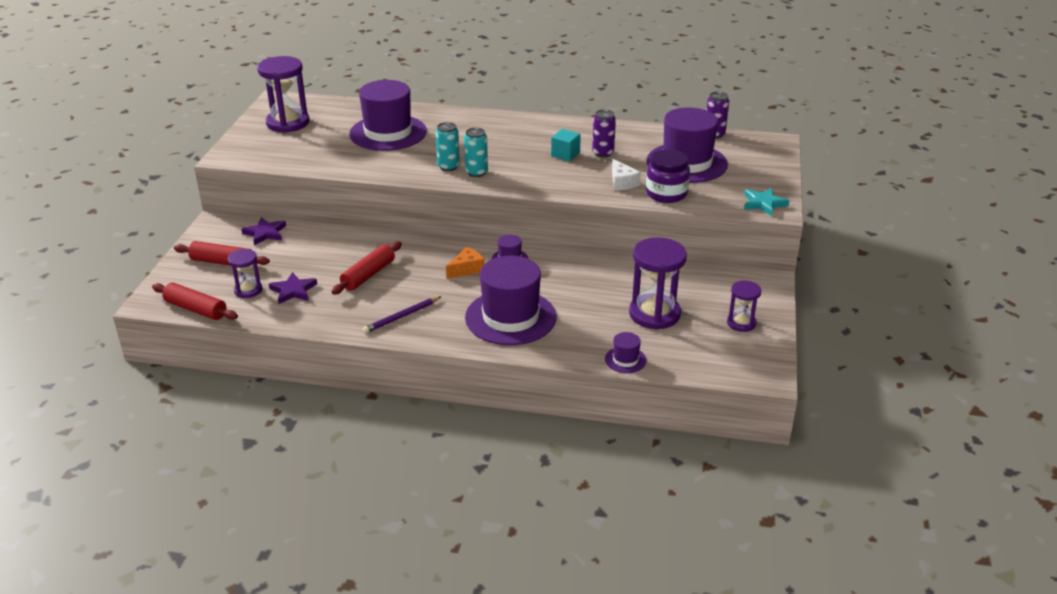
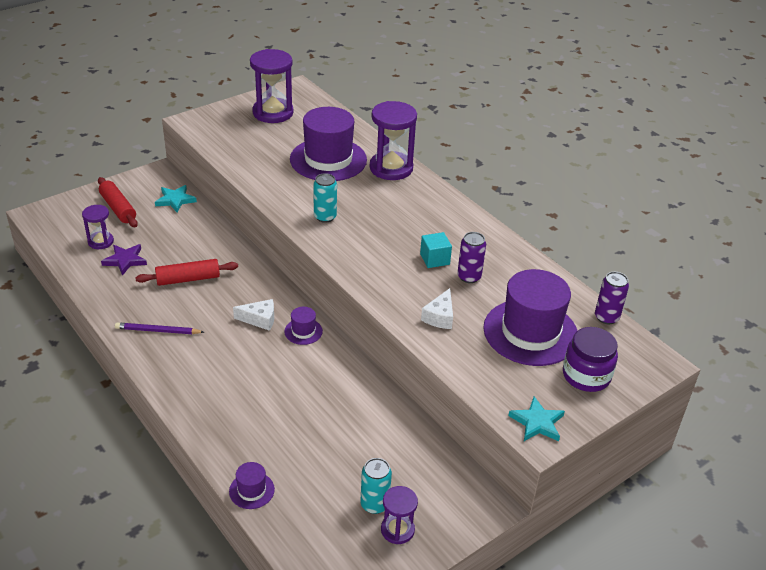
camera: 40 degrees right, 5 degrees up
(196, 309) = (52, 237): red rolling pin -> none
(265, 233) = (175, 200): purple star -> turquoise star
(467, 269) = (259, 319): orange cheese -> white cheese
(476, 172) = (337, 235): turquoise can -> turquoise can (374, 504)
(510, 317) = (227, 386): purple hat -> none
(654, 314) = (338, 464): purple hourglass -> purple hourglass (391, 168)
(666, 193) = (461, 352): purple jar -> purple jar (586, 376)

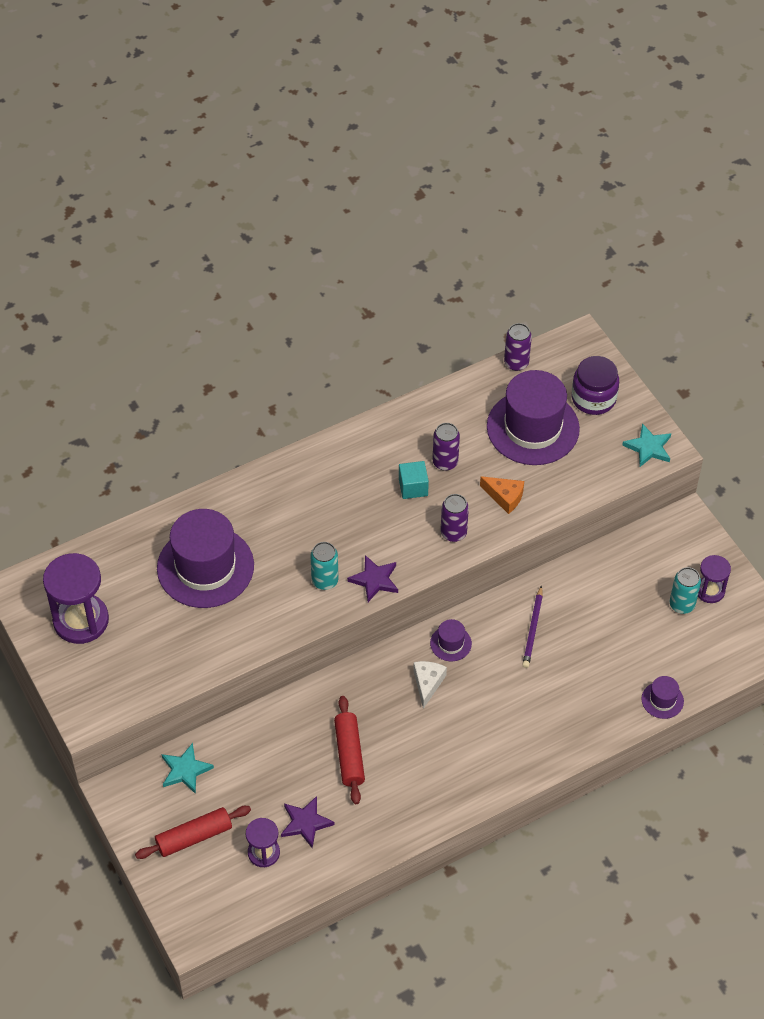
camera: 80 degrees left, 15 degrees up
(158, 331) = (436, 783): purple pencil -> purple pencil (533, 629)
(330, 243) = (375, 580): none -> purple star
(390, 286) = (453, 533): none -> purple can
(391, 168) = (234, 504): purple hourglass -> none
(440, 317) = (505, 497): white cheese -> orange cheese

